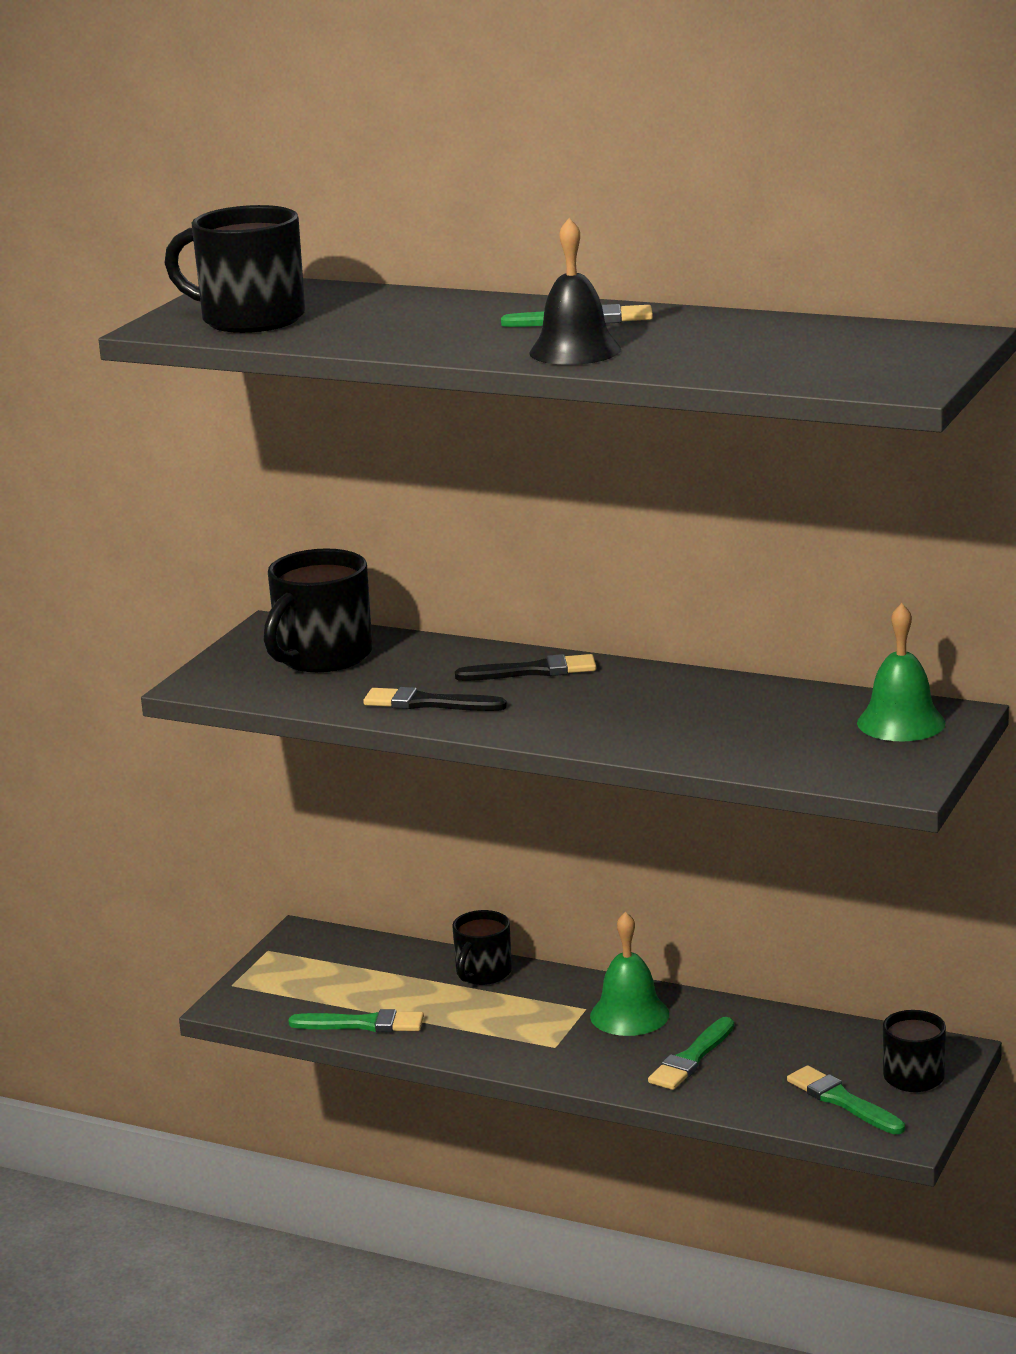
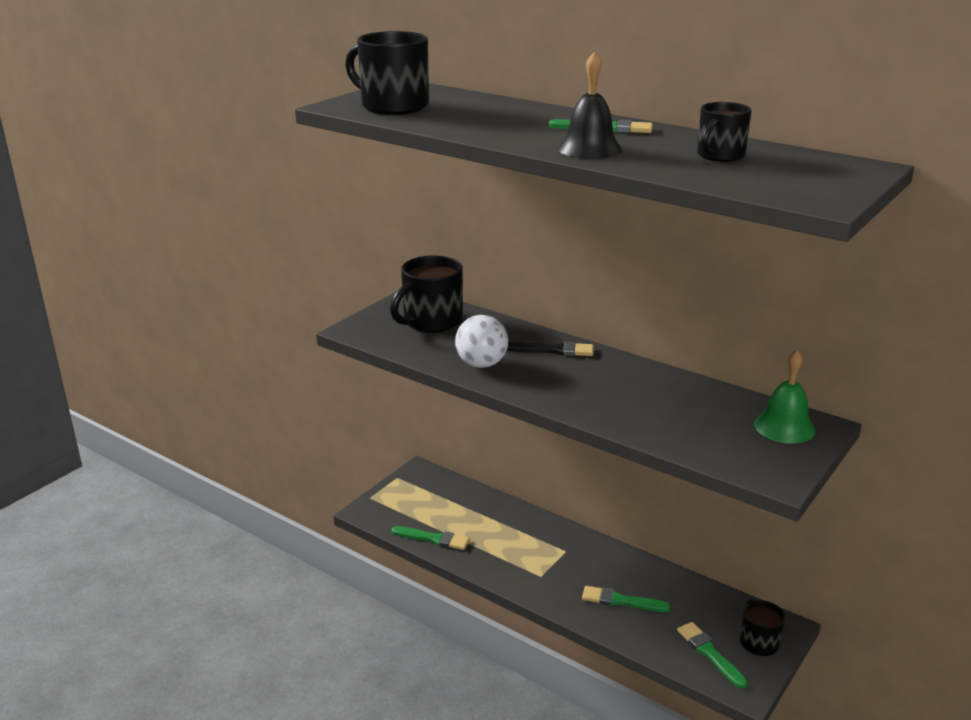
camera: 10 degrees right, 5 degrees up
(428, 703) = (481, 364): black brush -> white ball
(482, 973) = (512, 515): black mug -> black mug (719, 156)
(629, 1015) = (590, 560): green bell -> none
(691, 1058) = (621, 601): green brush -> green brush turned 60 degrees clockwise

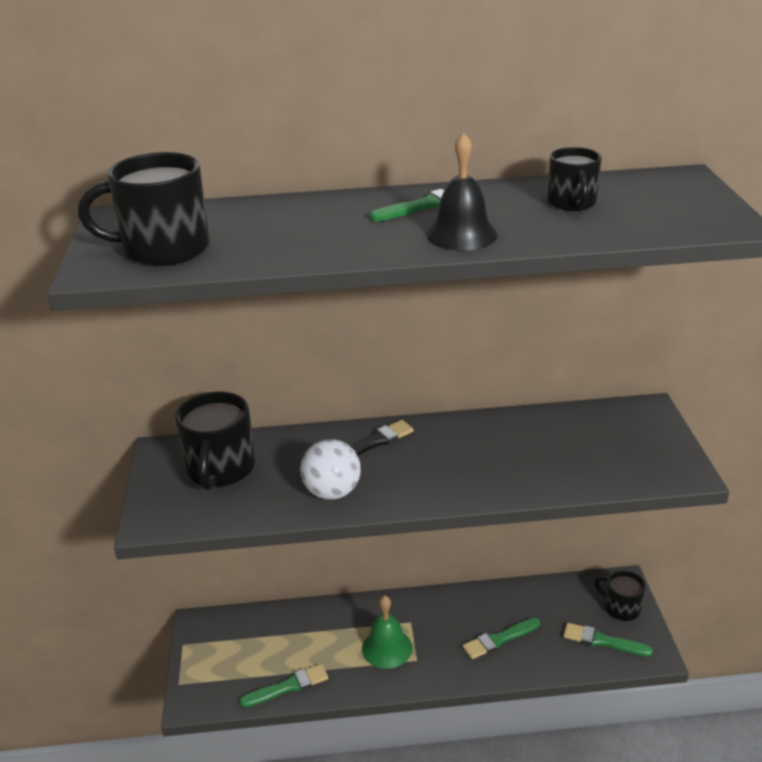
camera: 40 degrees left, 5 degrees up
(784, 427) = (630, 424): green bell -> green bell (387, 648)

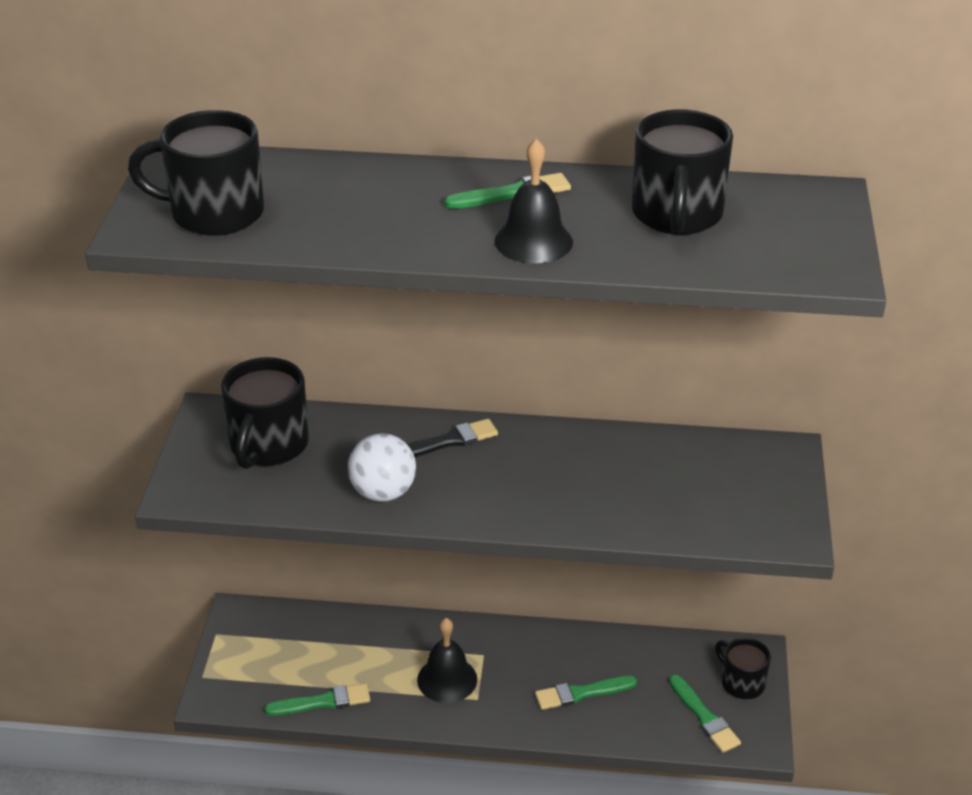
camera: 10 degrees right, 5 degrees up
(387, 648) = (447, 679): green bell -> black bell
(572, 203) = (676, 215): black mug -> black mug, size x1.65
(603, 641) = (704, 717): green brush -> green brush turned 150 degrees counterclockwise

